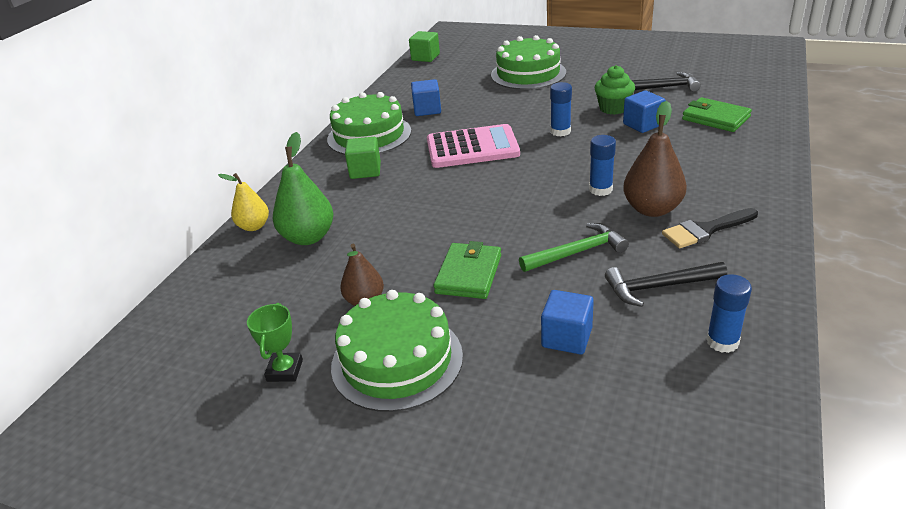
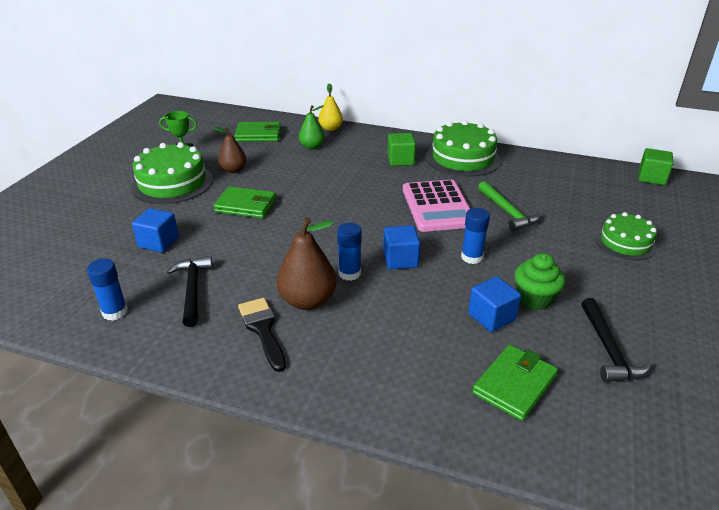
camera: 85 degrees right, 0 degrees up
(247, 292) = (258, 134): none -> green wallet
(308, 237) = (312, 147): green pear -> green pear, size x0.63
(427, 110) = (517, 182): blue cube -> blue cube (400, 260)
(528, 73) = (625, 242): green cake -> green cake, size x0.63
(577, 252) = (254, 253): green hammer -> green hammer (507, 212)

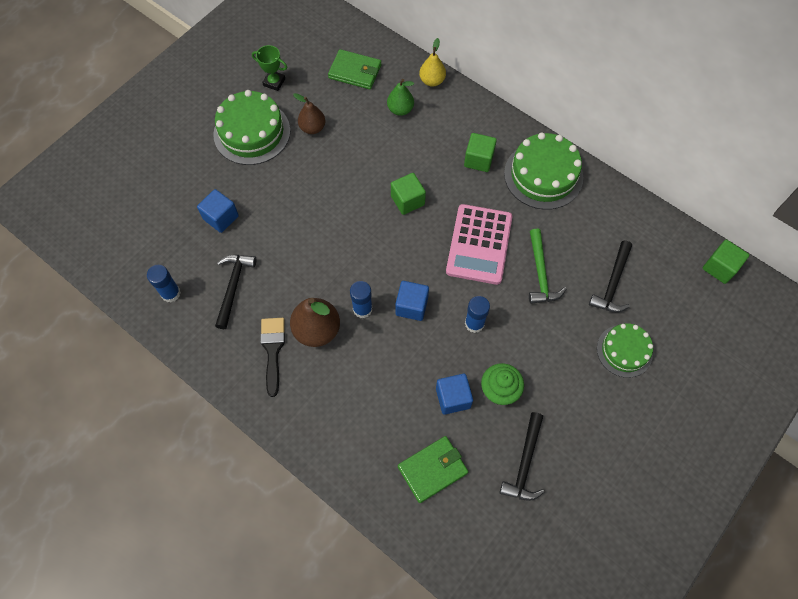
camera: 20 degrees right, 30 degrees up
(246, 205) = (307, 188): green wallet -> none
(351, 194) = (407, 200): none -> green cube
(575, 204) = (612, 283): none -> black hammer

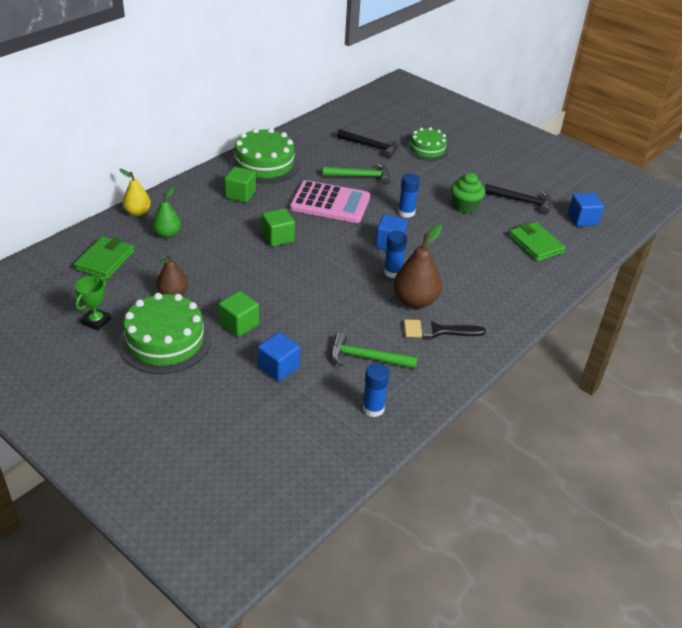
camera: 90 degrees left, 25 degrees down
(233, 287) = (367, 358): black hammer -> green hammer
(453, 398) = (474, 229): blue cube -> blue cube (582, 219)
(719, 267) = (359, 104): green cube -> green cube (239, 324)

